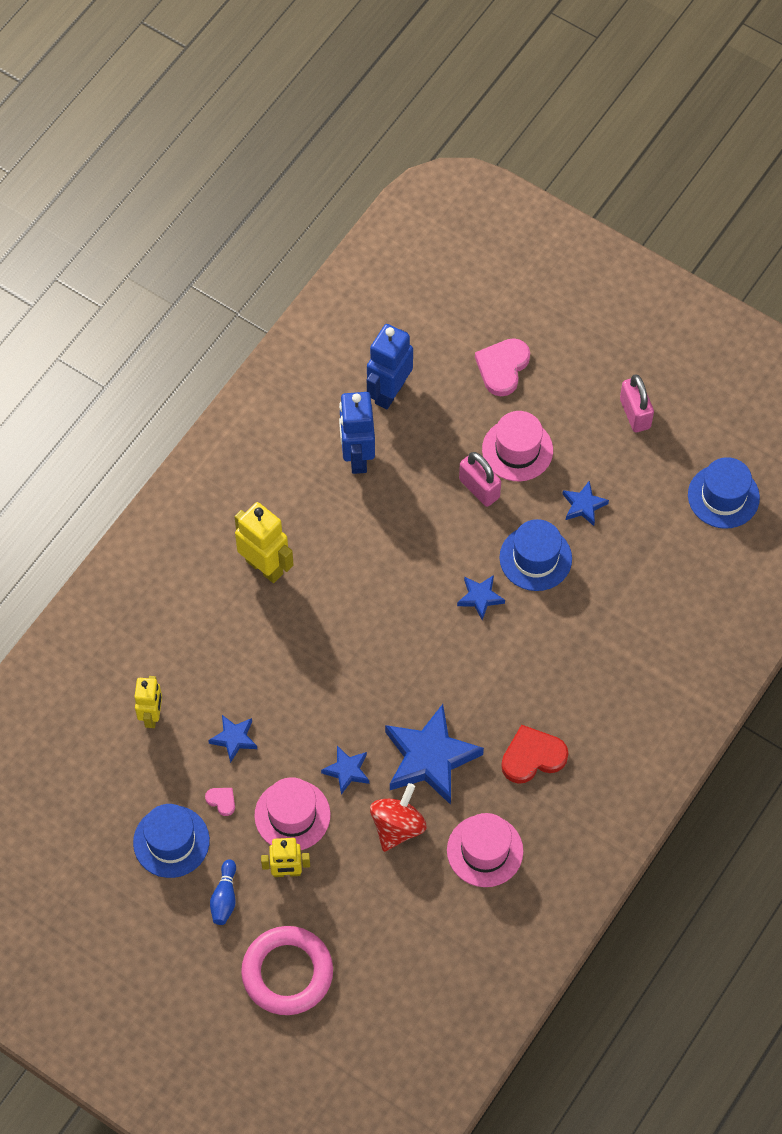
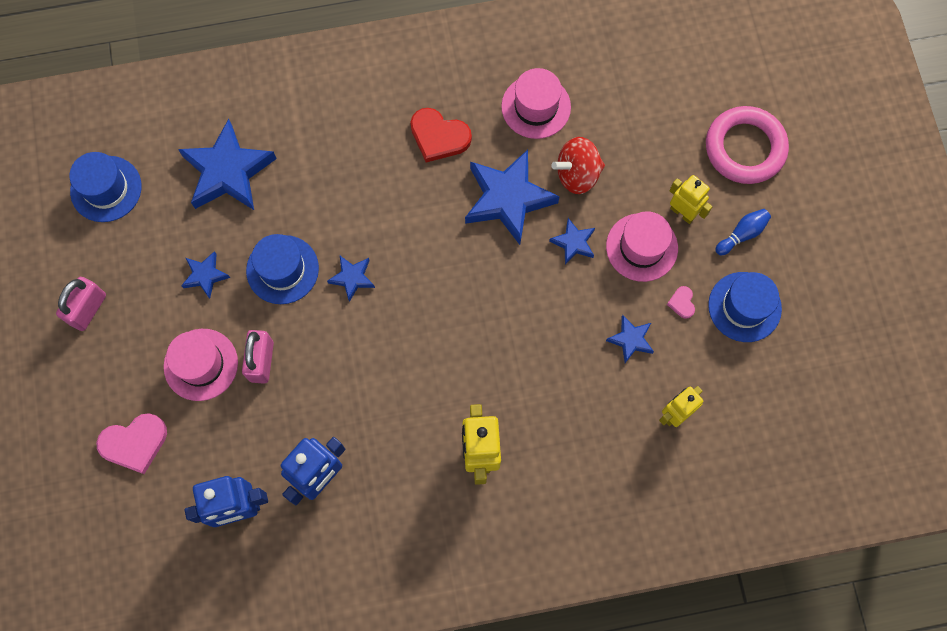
camera: 135 degrees left, 10 degrees up
(654, 587) = (228, 172): none -> blue star

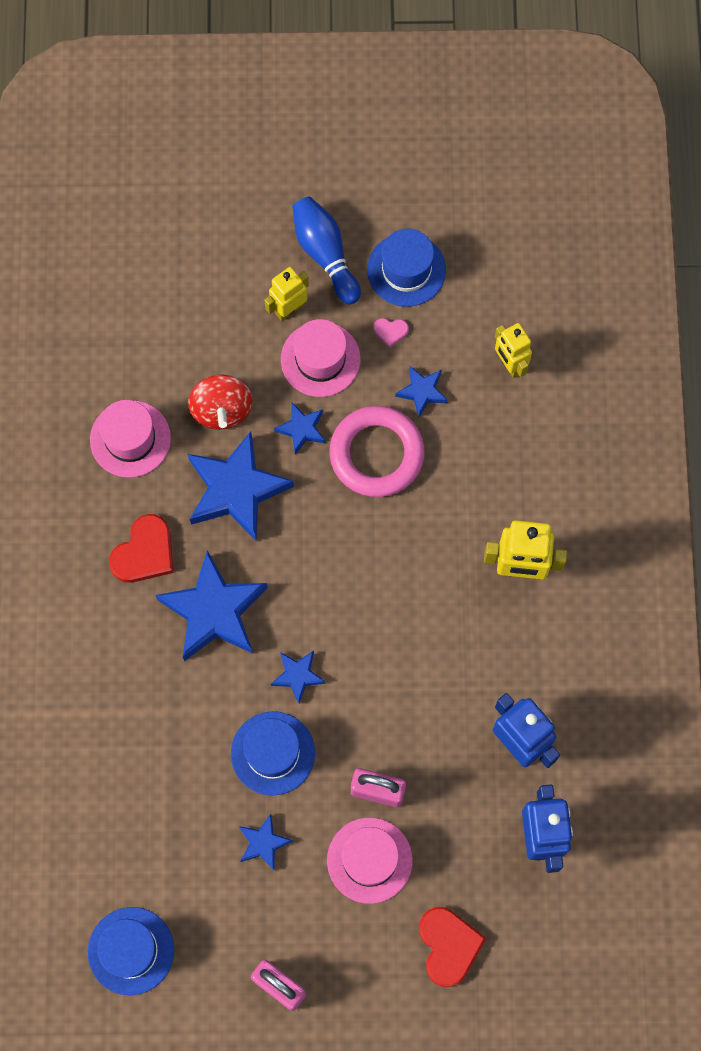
camera: 80 degrees left, 0 degrees up
(134, 443) = (448, 946): pink heart -> red heart
(228, 172) = (138, 801): blue star -> blue star (214, 611)
(742, 234) = (325, 254): blue bowling pin -> blue bowling pin, size x1.64
(745, 148) = (226, 229): pink ring -> pink ring (376, 454)

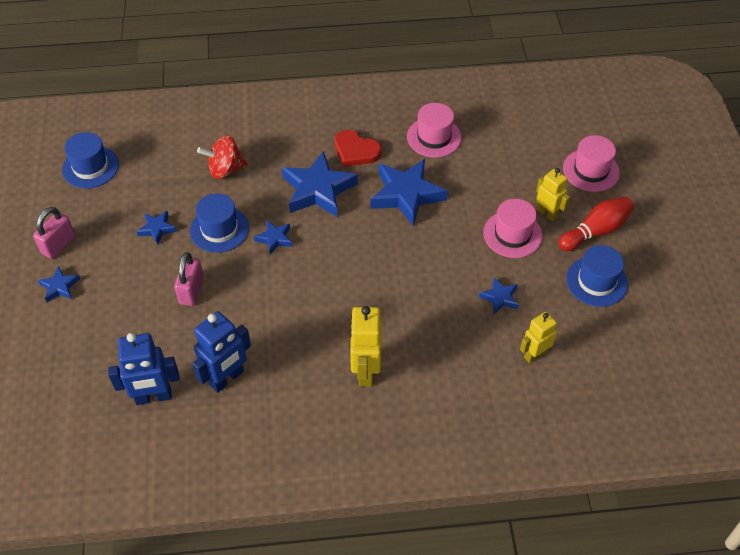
camera: 85 degrees right, 20 degrees down
(222, 410) = (463, 182): red spinning top -> red spinning top (225, 169)
(302, 429) = (457, 227): blue star -> blue star (59, 287)
(325, 254) = (595, 231): blue bowling pin -> red bowling pin
(369, 860) = (141, 289): pink hat -> pink hat (591, 170)
(376, 454) = (445, 273): pink ring -> none
(390, 331) = (544, 275): pink heart -> none
(448, 946) = (76, 341): red heart -> none

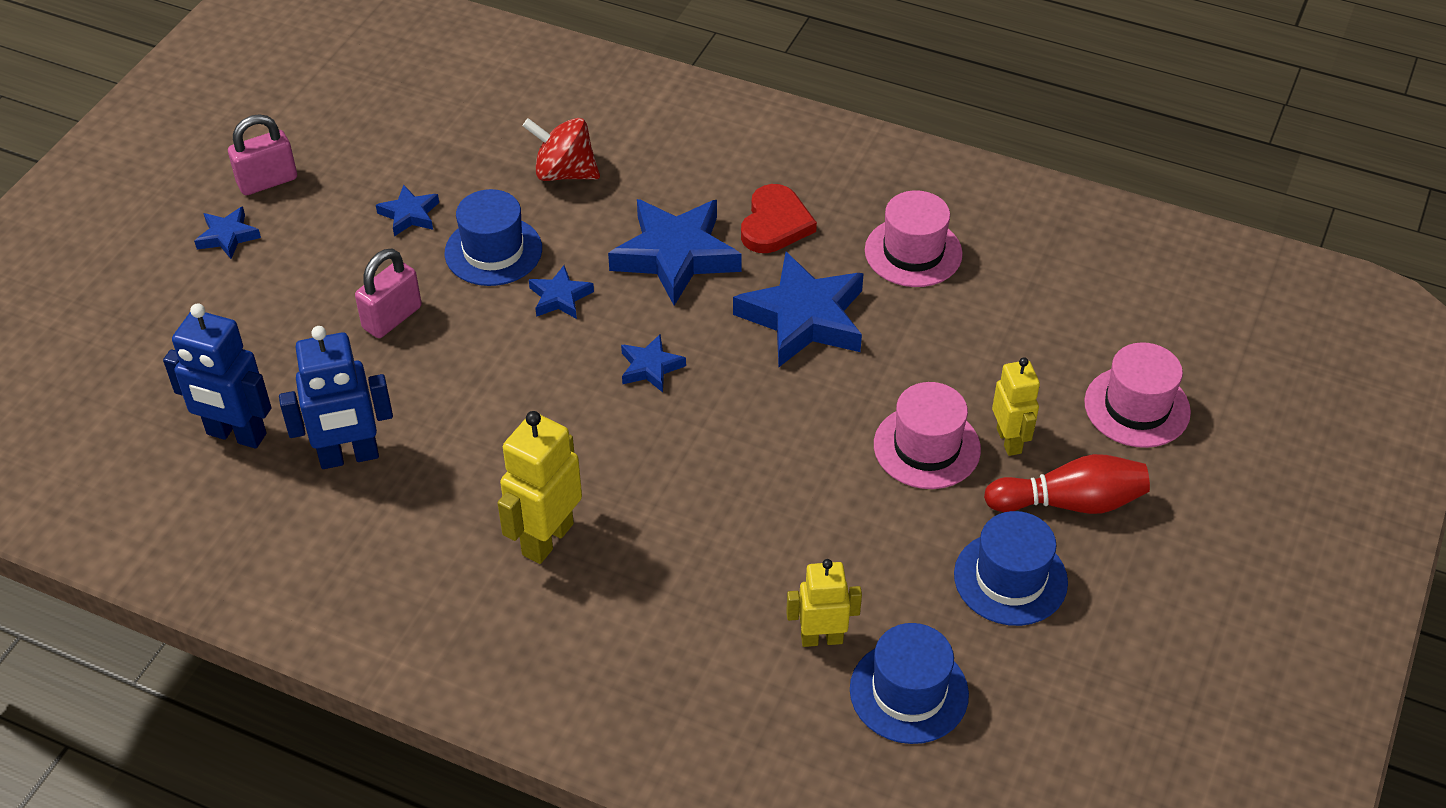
camera: 30 degrees right, 5 degrees down
(90, 167) = (385, 96): blue hat -> blue hat (909, 692)
(356, 151) = (775, 224): red heart -> red heart turned 135 degrees counterclockwise
(500, 298) = (831, 531): blue star -> blue star (650, 367)

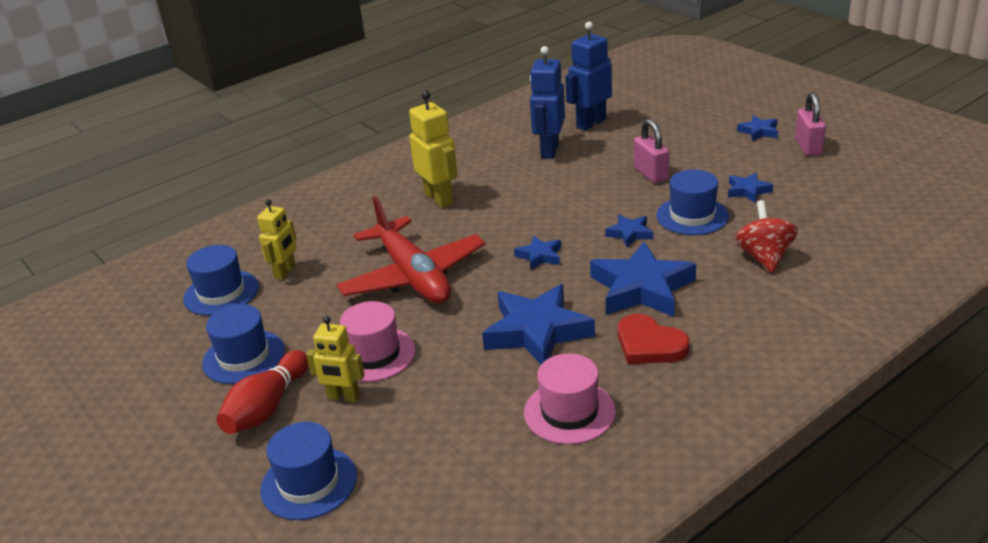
camera: 120 degrees right, 15 degrees down
(564, 173) = (764, 257): red spinning top -> red spinning top turned 45 degrees counterclockwise
(756, 481) = (413, 276): none -> red plane
(1137, 407) = (309, 483): pink hat -> blue hat

